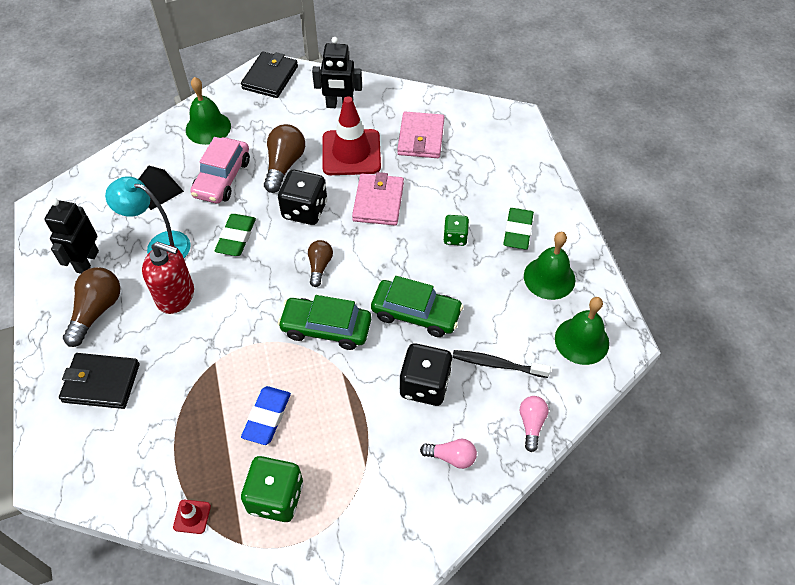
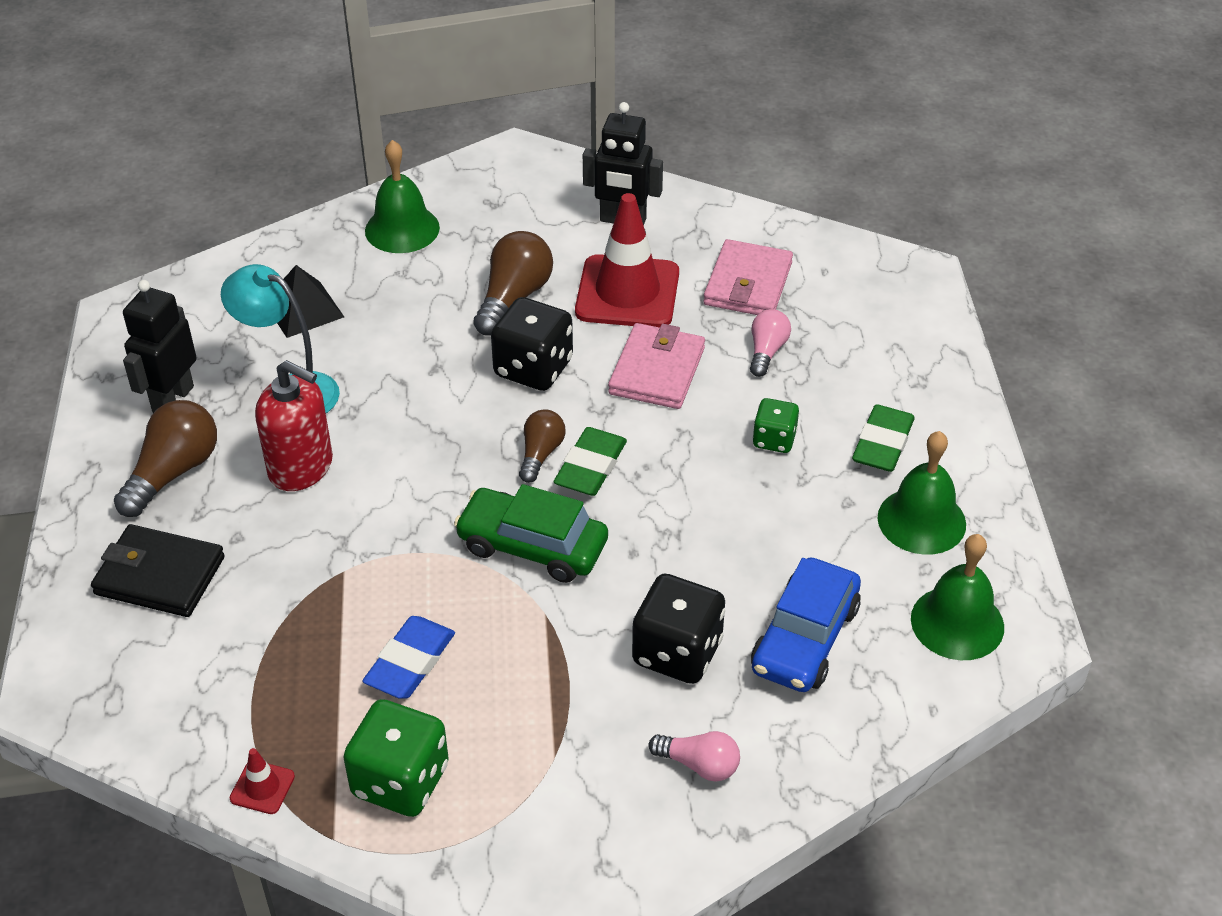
camera: 10 degrees right, 10 degrees down
(222, 178) = (410, 305): pink car -> none
(236, 237) = (414, 394): green eraser -> green eraser (590, 467)
(270, 77) = (517, 166): black wallet -> none
(416, 314) = (685, 544): green car -> none
(497, 364) = (805, 638): black toothbrush -> blue car
(531, 424) = (844, 736): pink light bulb -> pink light bulb (766, 351)

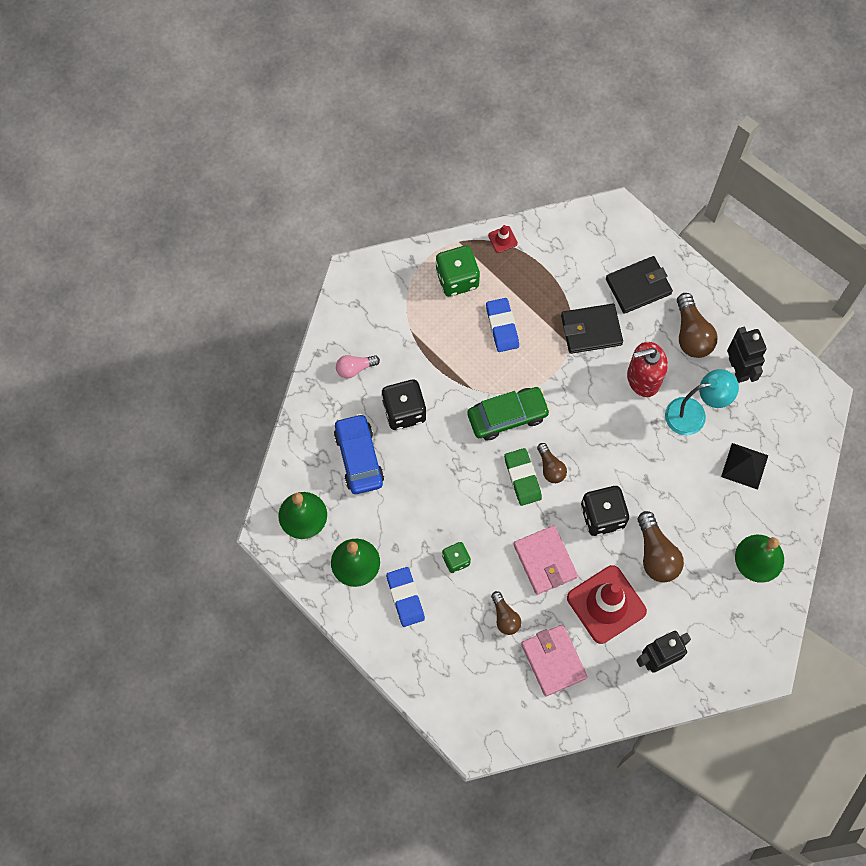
camera: 140 degrees right, 25 degrees up
(293, 568) = (591, 330): none -> black wallet
(766, 351) = (505, 617): pink light bulb -> brown light bulb
(882, 443) = (405, 597): green eraser -> blue eraser

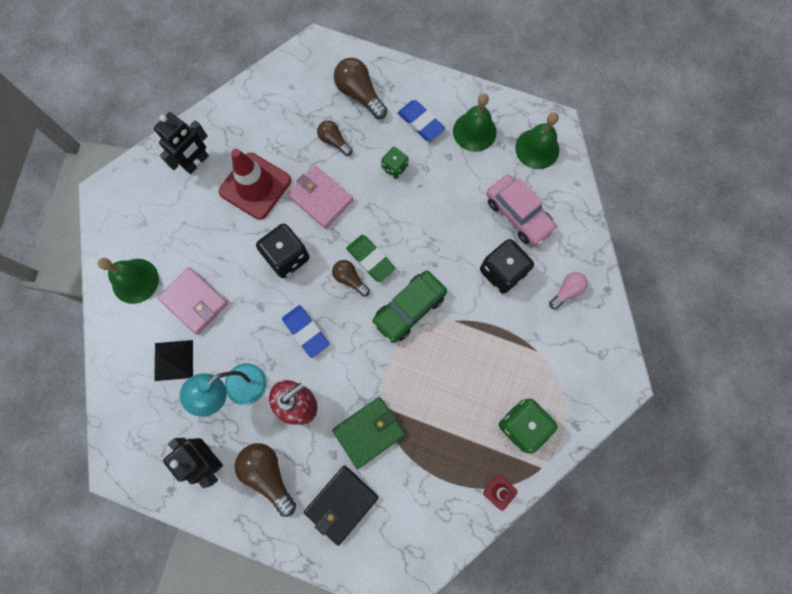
camera: 155 degrees right, 5 degrees up
(359, 458) = (518, 214): blue car -> pink car
(502, 326) = (455, 395): blue eraser -> blue eraser (306, 331)
(553, 661) = (281, 126): pink wallet -> pink wallet (194, 301)
(591, 330) = (369, 432): black wallet -> green wallet
(656, 554) = (227, 244): brown light bulb -> brown light bulb (359, 94)

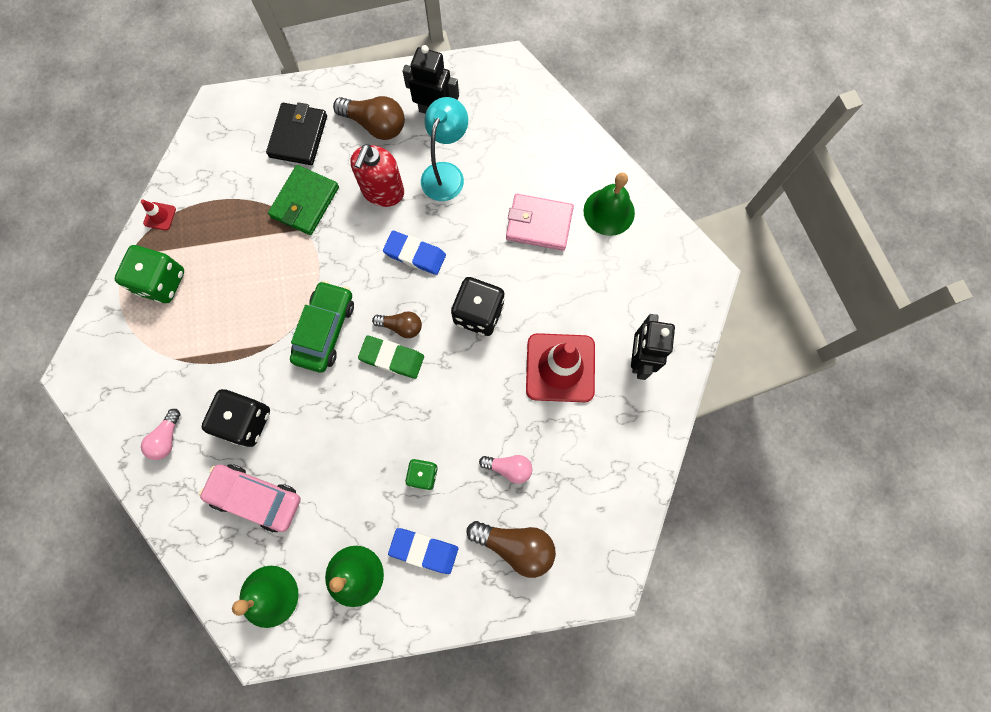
camera: 150 degrees right, 0 degrees up
(173, 360) = (521, 166): black pyramid -> none
(321, 198) = (482, 393): pink wallet -> none
(334, 141) = (509, 468): brown light bulb -> pink light bulb

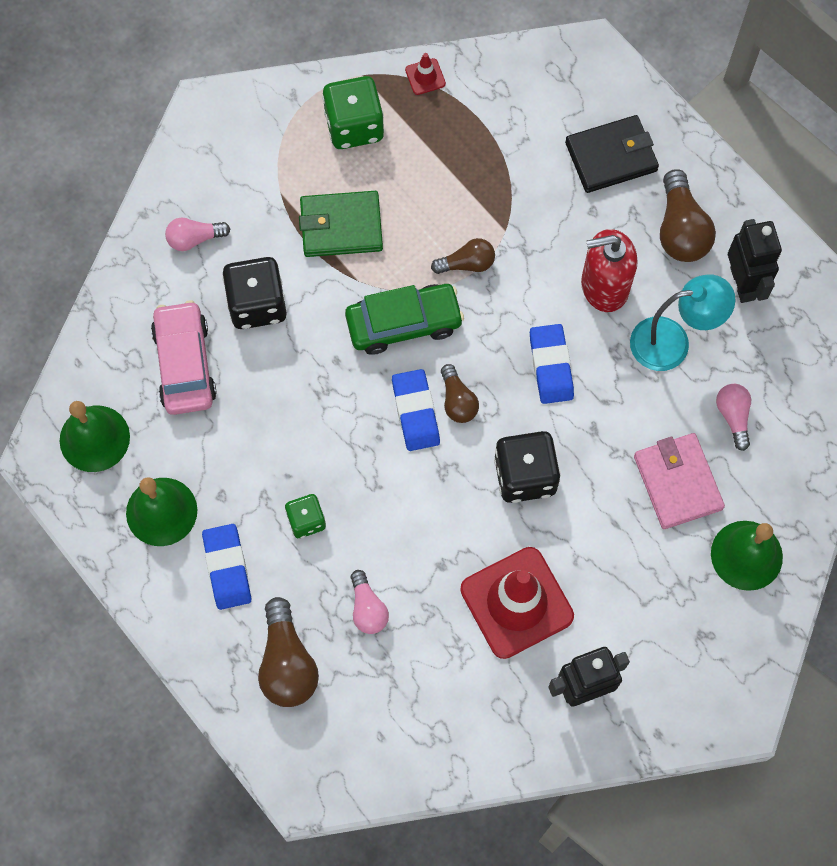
camera: 60 degrees right, 5 degrees down
(305, 202) = (537, 212): green wallet -> green wallet (341, 226)
(310, 266) = (467, 264): none -> brown light bulb
(392, 358) = (415, 412): green eraser -> blue eraser
(516, 167) = (733, 416): none -> pink light bulb

